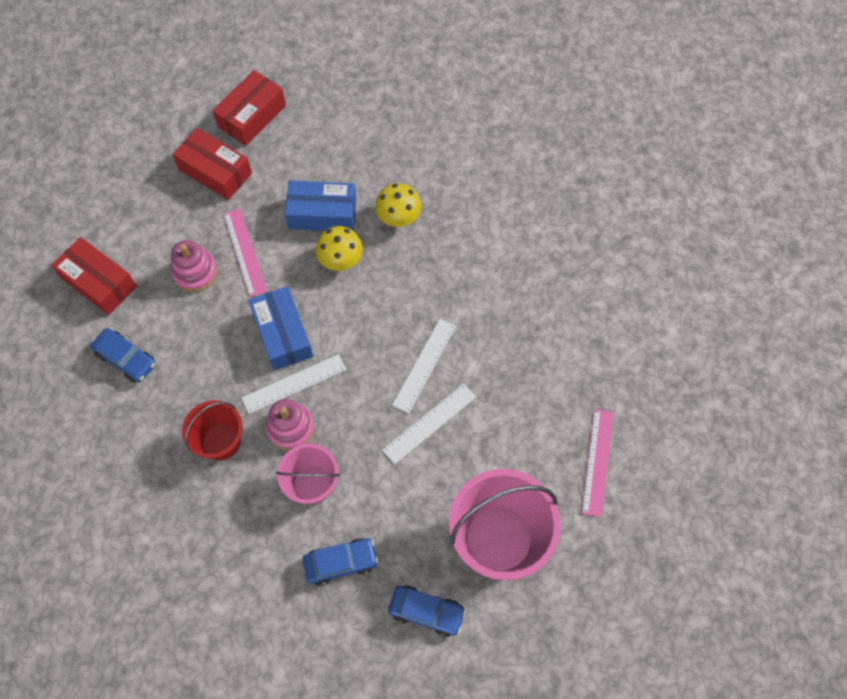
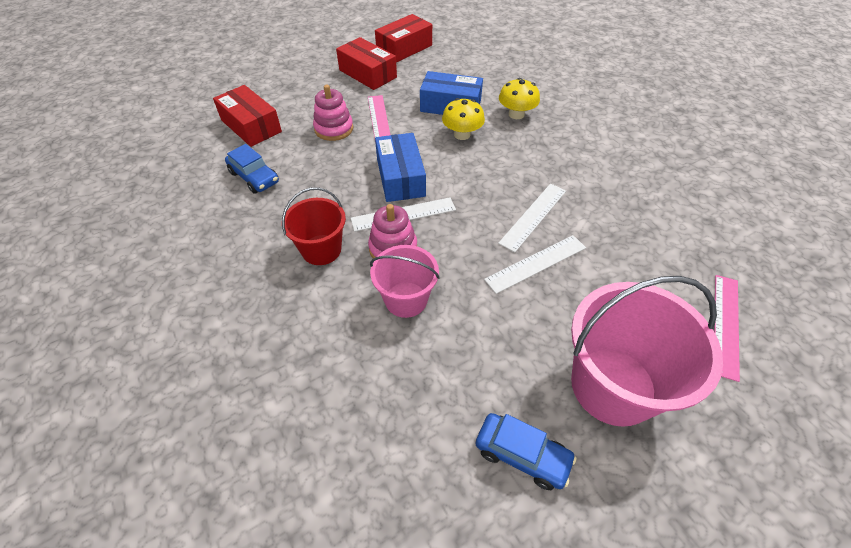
camera: 10 degrees right, 15 degrees down
(341, 562) = (424, 381): blue car -> none

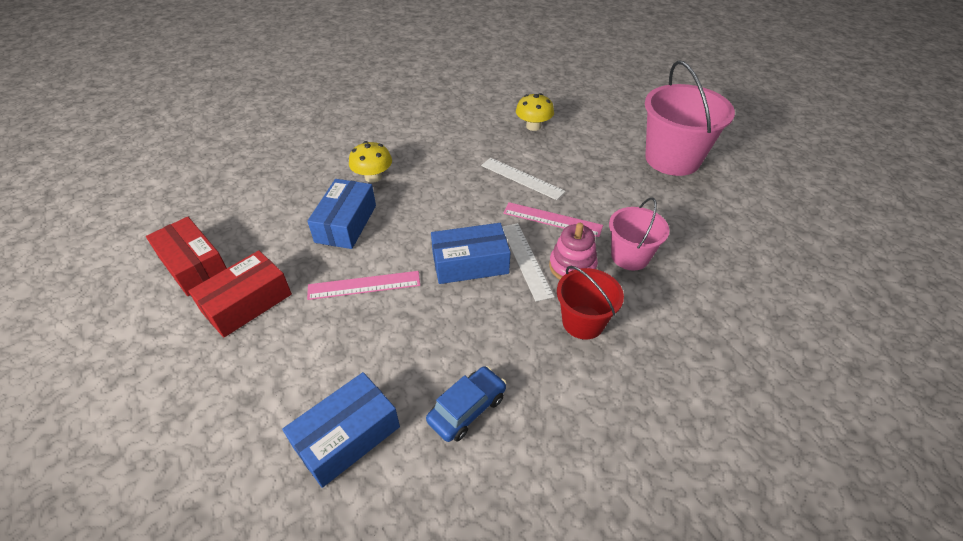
camera: 90 degrees left, 5 degrees down
(251, 126) = (347, 437): red box -> blue box
(334, 129) = (372, 331): pink stacking toy -> none
(462, 134) = (401, 216): yellow mushroom -> yellow mushroom (533, 126)
(522, 454) = (736, 200): blue car -> none
(536, 263) = (575, 181): white ruler -> none
(726, 324) = (611, 110): pink ruler -> pink ruler (552, 219)

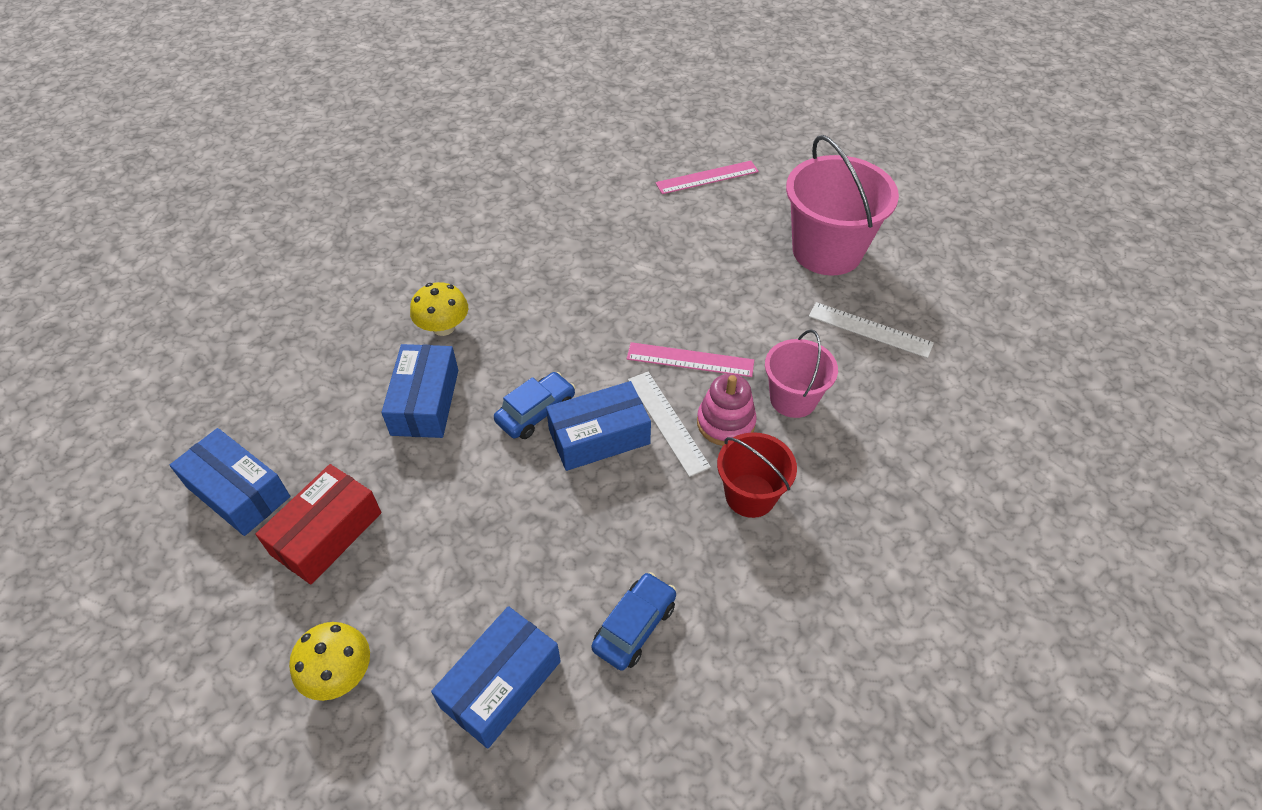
camera: 10 degrees left, 5 degrees up
(194, 266) = (238, 492): red box -> blue box
(364, 285) = (471, 486): pink ruler -> pink ruler (707, 177)
(426, 241) = (536, 412): none -> blue car
(522, 178) = (641, 304): white ruler -> white ruler (870, 330)
(533, 126) = (641, 221): yellow mushroom -> yellow mushroom (339, 673)

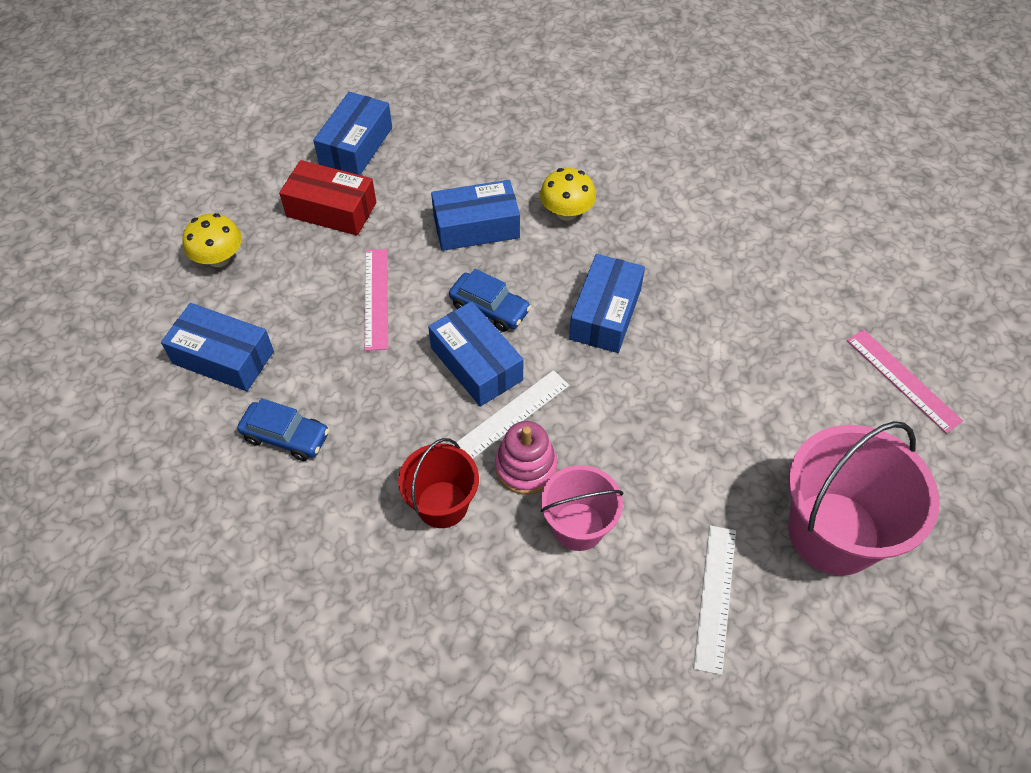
camera: 75 degrees right, 5 degrees up
(578, 328) = (605, 314): none -> blue box
(690, 360) = (599, 419): pink ruler -> pink ruler (376, 298)

